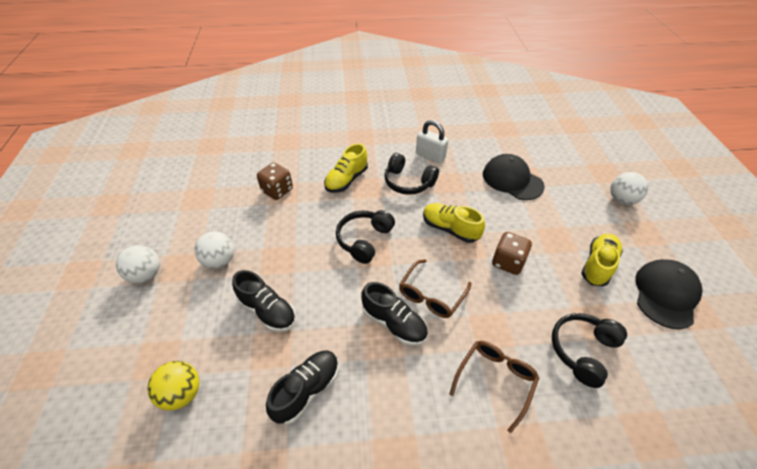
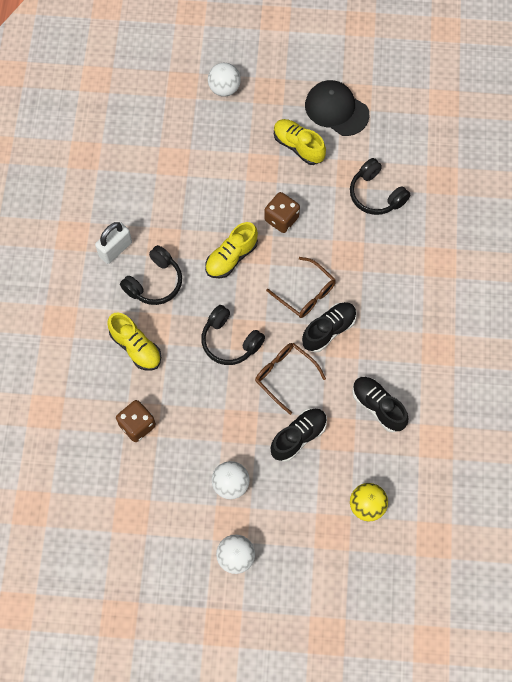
camera: 80 degrees left, 20 degrees up
(495, 380) = (390, 266): brown glasses -> brown glasses (284, 375)
(512, 180) = (174, 177): black cap -> none

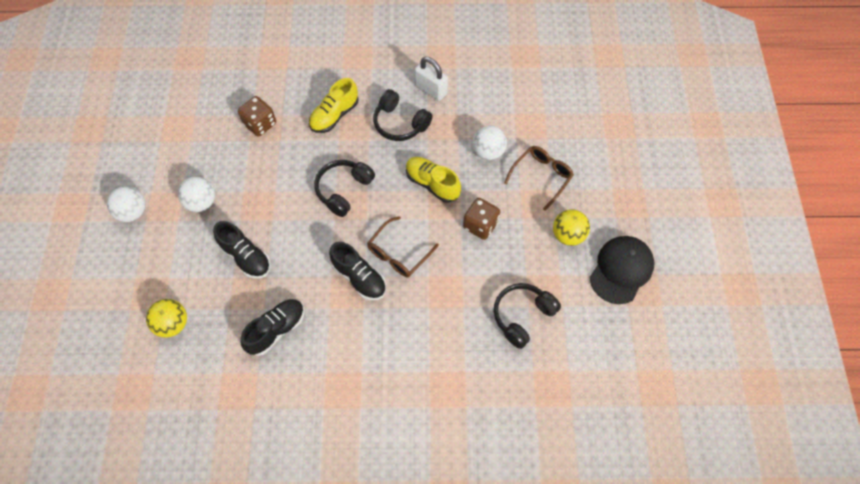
camera: 85 degrees right, 5 degrees down
(224, 88) = (623, 162): white ball -> white ball (488, 152)
(284, 375) = (309, 240): brown glasses -> brown glasses (541, 177)
(298, 146) = (568, 235): yellow shoe -> yellow ball

